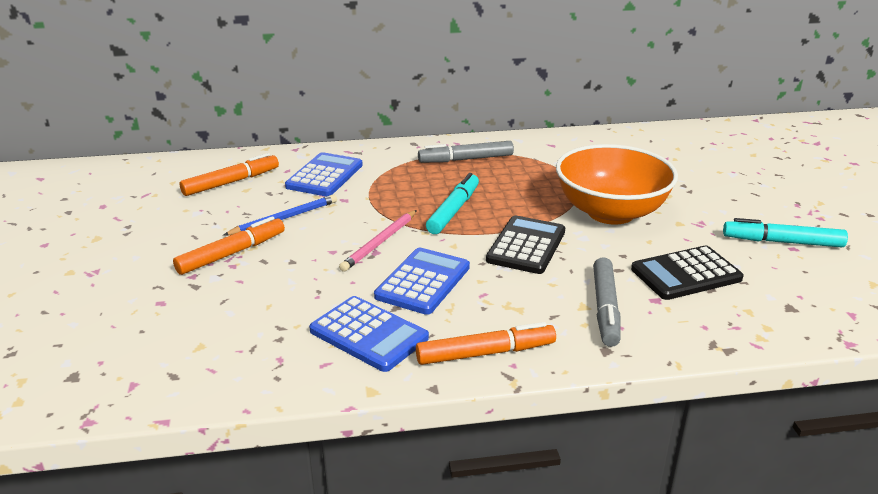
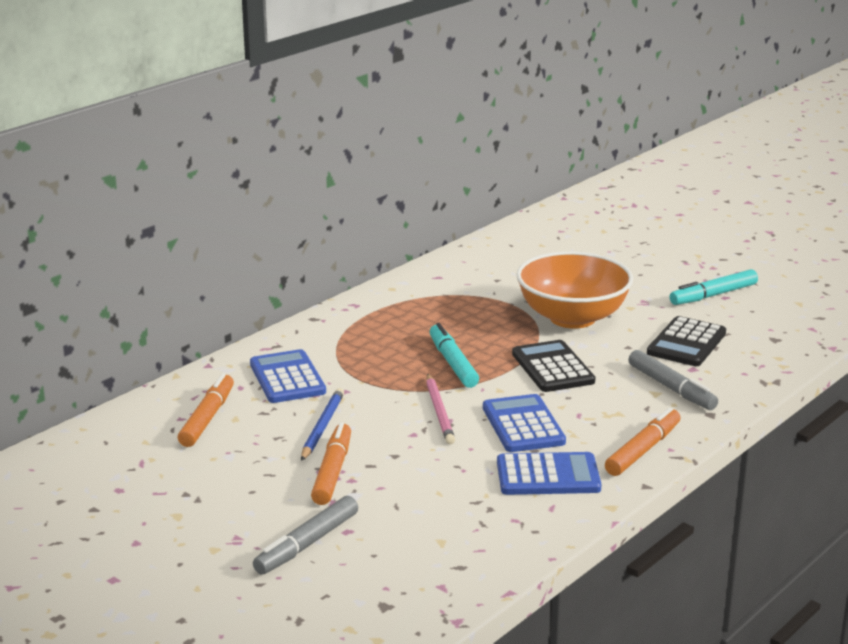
camera: 40 degrees left, 5 degrees down
(466, 159) = (388, 316): grey marker -> grey marker (307, 544)

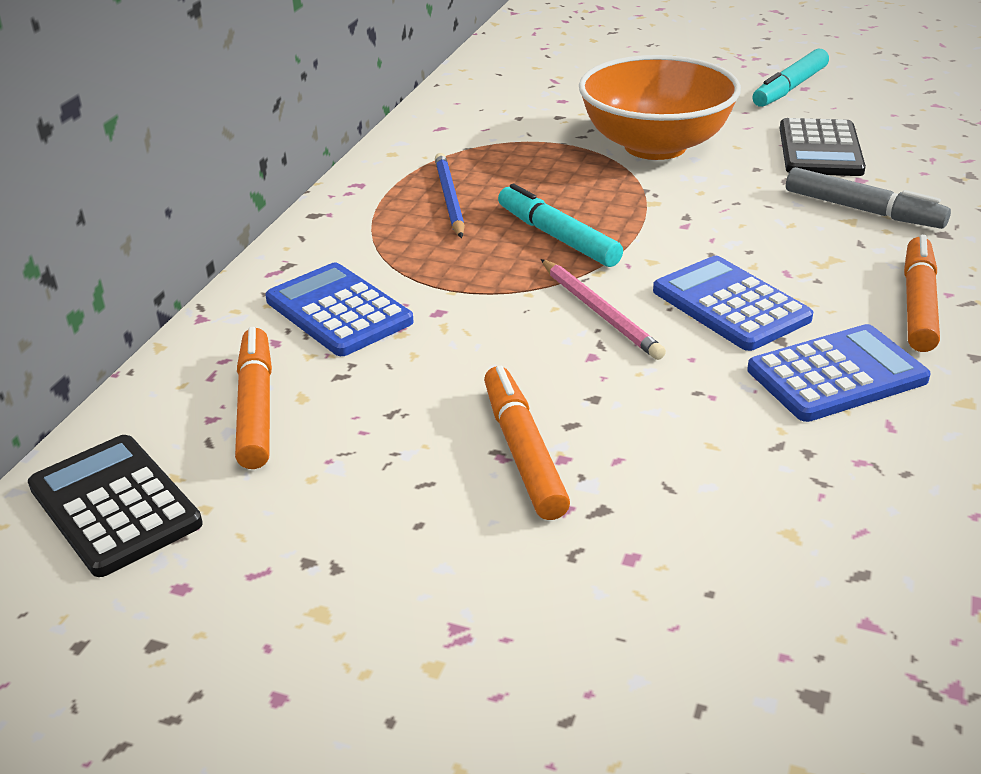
camera: 20 degrees left, 10 degrees up
(307, 544) = (587, 605): grey marker -> none
(322, 427) = (449, 378): blue pencil -> blue pencil (449, 198)
(552, 368) = (692, 215): black calculator -> black calculator (114, 505)

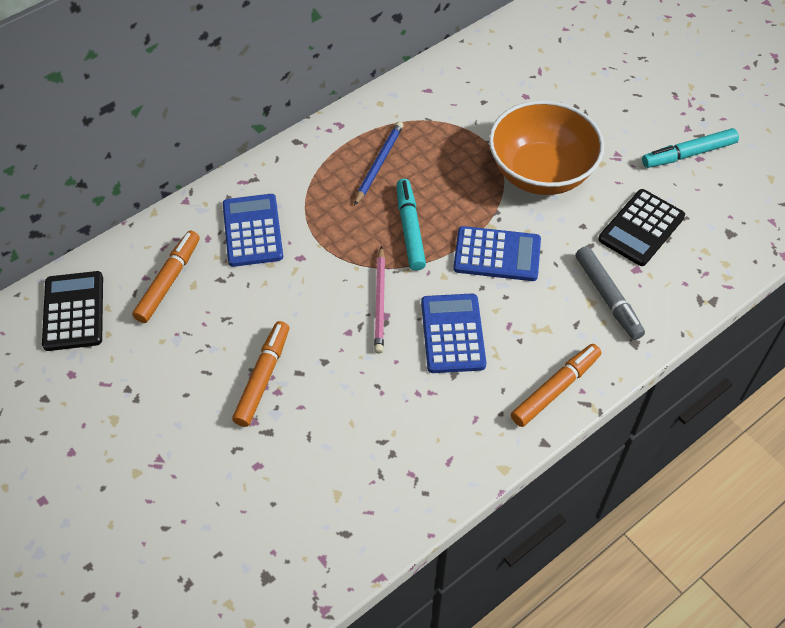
camera: 30 degrees right, 20 degrees up
(836, 375) = (457, 414): blue calculator -> blue calculator (497, 254)

